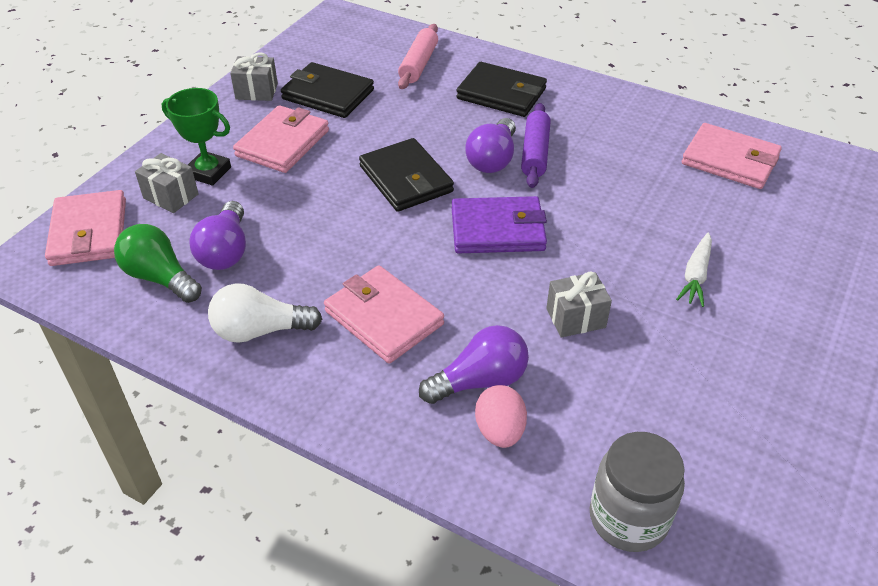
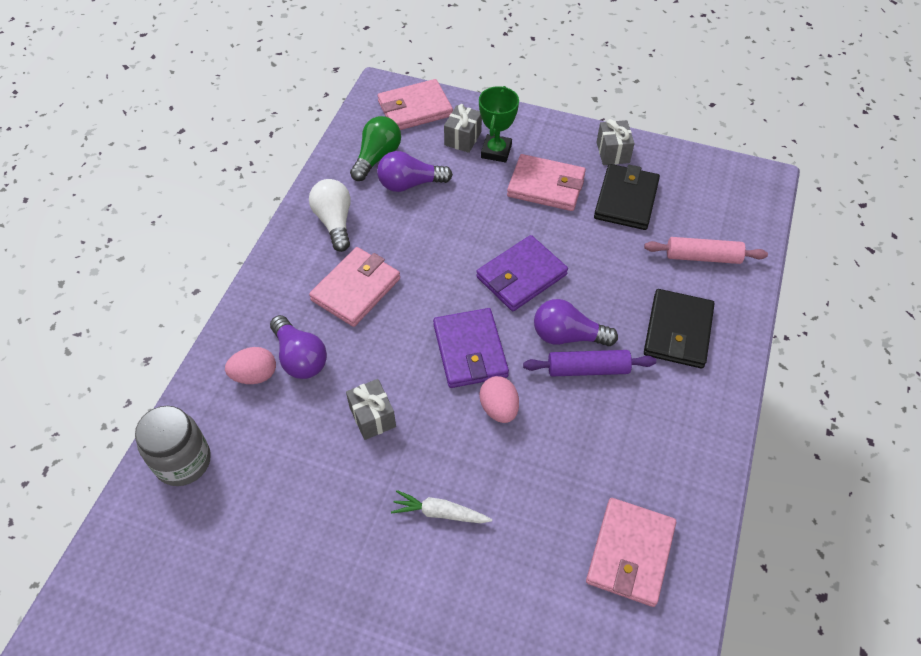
camera: 80 degrees right, 10 degrees up
(406, 179) = (521, 276): black wallet -> purple wallet
(574, 218) = (499, 408): none -> pink egg

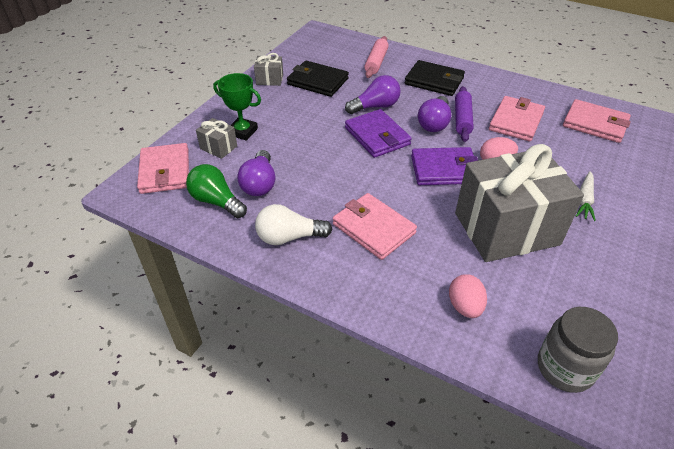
camera: 80 degrees left, 10 degrees down
(300, 357) = (446, 272): purple light bulb -> purple light bulb (375, 106)
(372, 417) = (506, 229): grey gift -> grey gift, size x2.45
(546, 186) = (291, 113): pink wallet -> pink wallet (516, 121)

